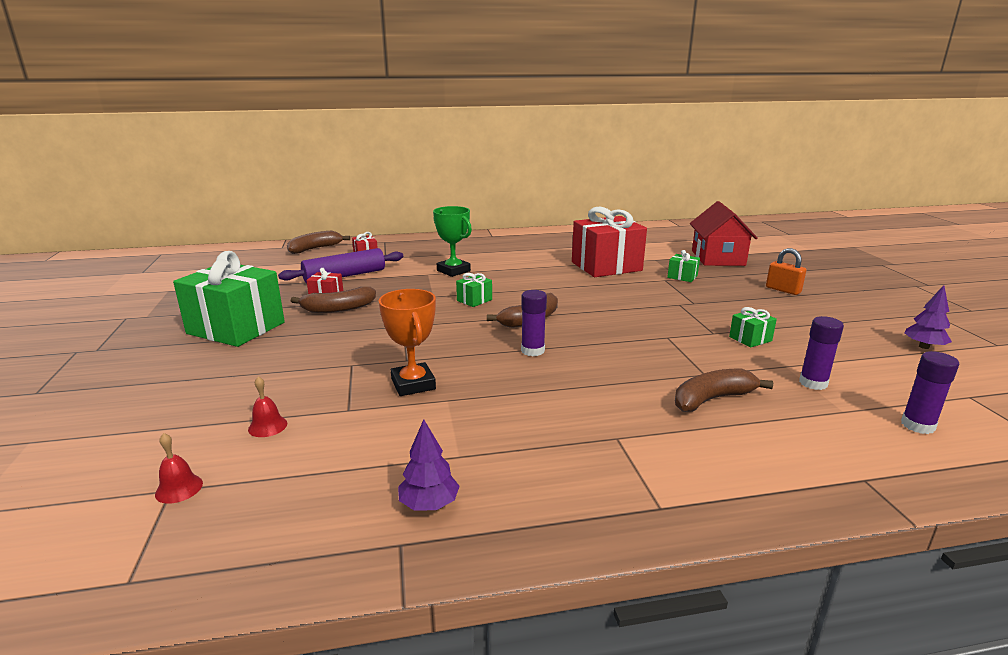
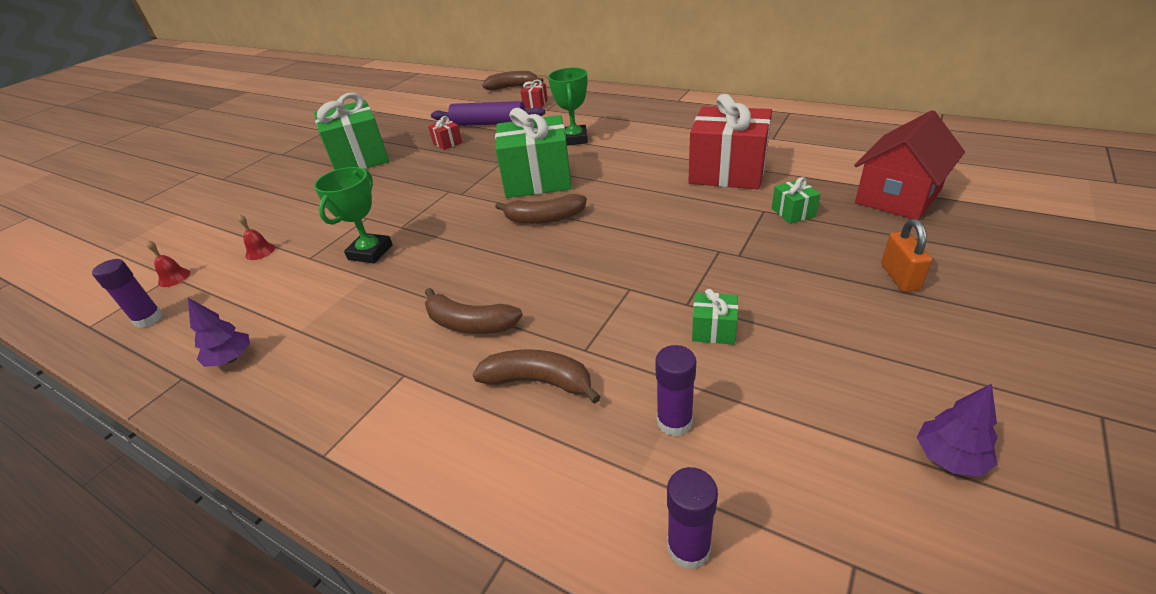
camera: 45 degrees right, 15 degrees up
(338, 309) = (436, 158): brown banana -> brown banana (470, 323)
(413, 384) = (370, 252): orange trophy -> green trophy
(474, 300) = (537, 180): green gift -> green gift, size x2.35
(532, 351) = (491, 254): purple glue stick -> purple glue stick (148, 319)

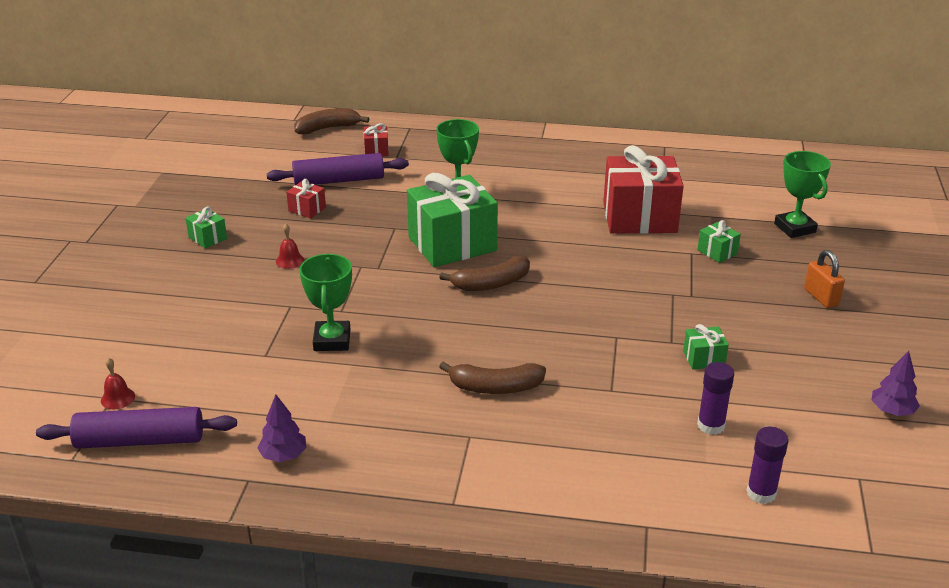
camera: 25 degrees left, 5 degrees down
(148, 319) = (140, 440): purple glue stick -> purple rolling pin
(260, 251) = (196, 357): red bell -> red bell (290, 260)
(359, 158) = (207, 238): green gift -> green gift, size x0.43
(538, 382) = (590, 419): brown banana -> none
(897, 196) = (795, 228): red house -> green trophy

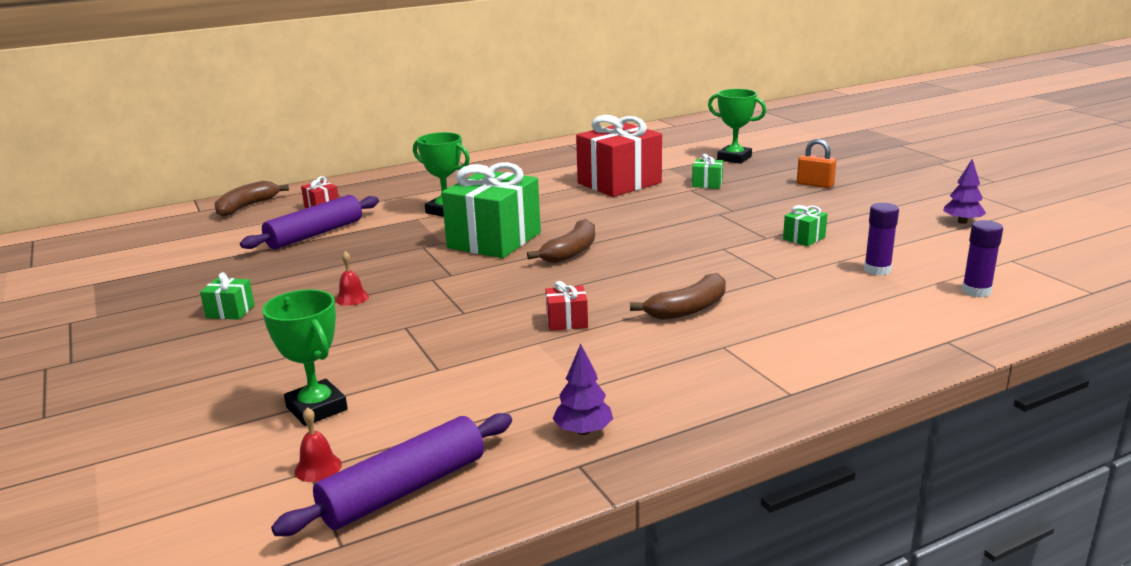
camera: 35 degrees left, 10 degrees down
(307, 209) = (312, 260): red gift -> red gift (567, 321)
(332, 340) = (489, 334): green trophy -> green trophy (316, 408)

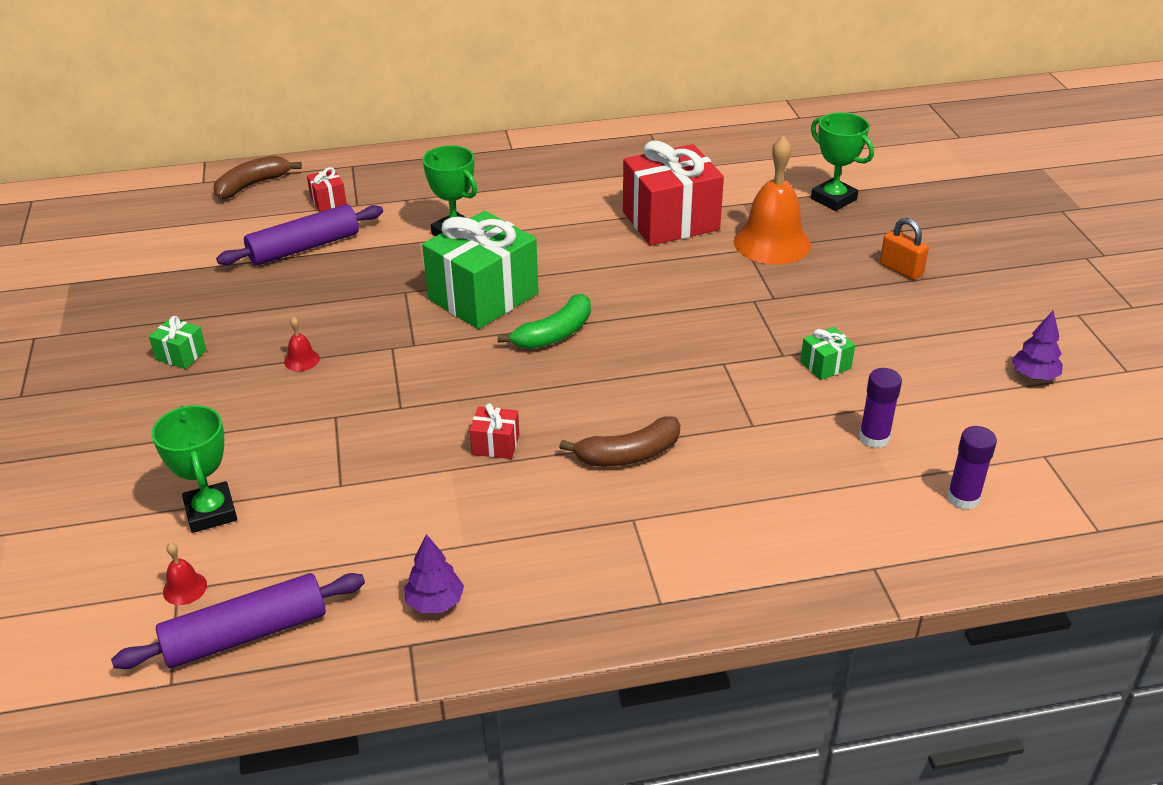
camera: 15 degrees right, 15 degrees up
(571, 252) = (554, 334): brown banana -> green banana
(707, 184) = (772, 242): green gift -> orange bell

